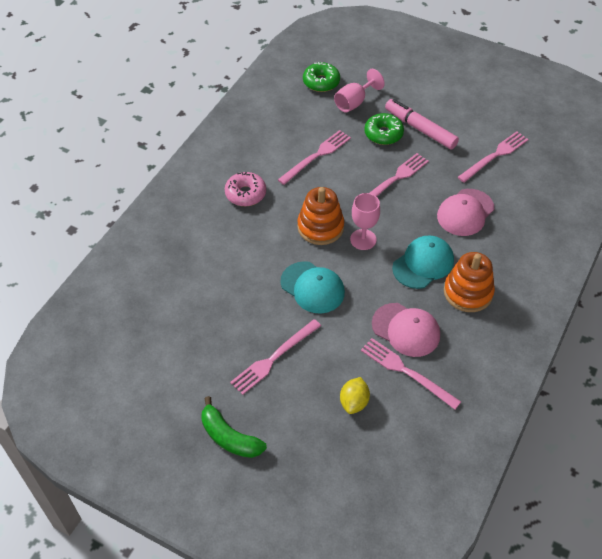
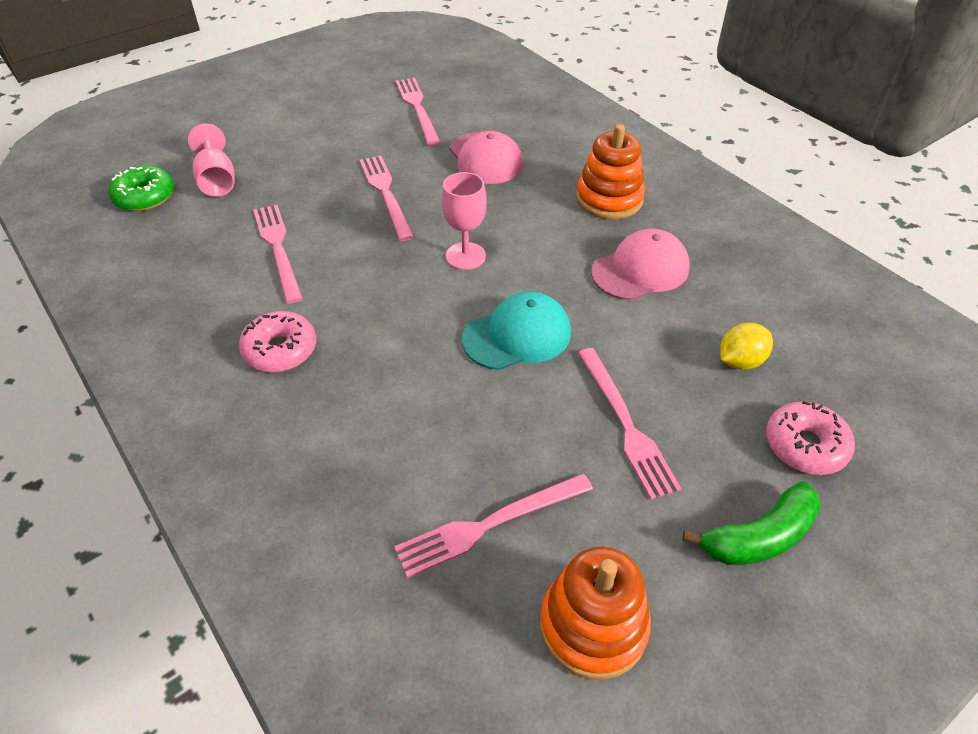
camera: 65 degrees left, 5 degrees down
(303, 448) = (805, 446): none -> pink donut
(320, 227) = (412, 289): orange stacking toy -> orange stacking toy (593, 626)
(354, 402) = (740, 361): yellow lemon -> yellow lemon turned 75 degrees counterclockwise
(383, 134) = (299, 176): green donut -> none
(406, 372) = (708, 293): pink fork -> pink fork (489, 525)
(420, 129) = (321, 145): pink marker -> none
(423, 264) = (542, 218): turquoise cap -> none

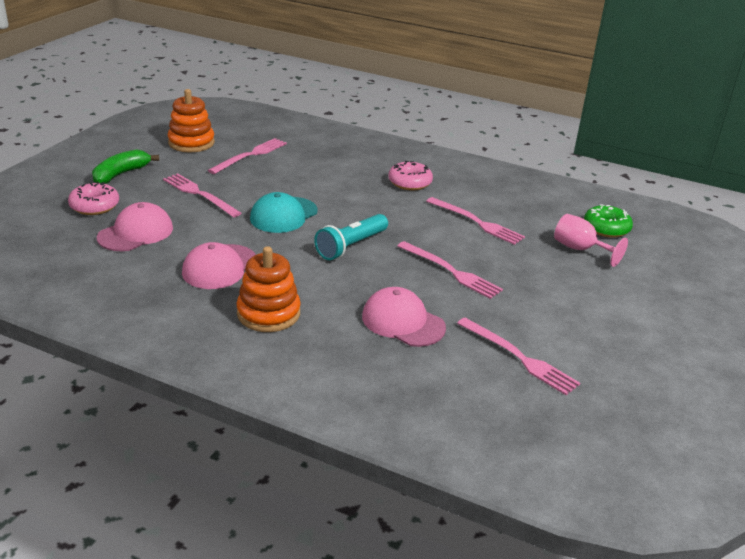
camera: 150 degrees right, 15 degrees down
(465, 256) = (351, 246): pink goblet -> turquoise flashlight
(740, 361) = (136, 233): yellow lemon -> pink cap

